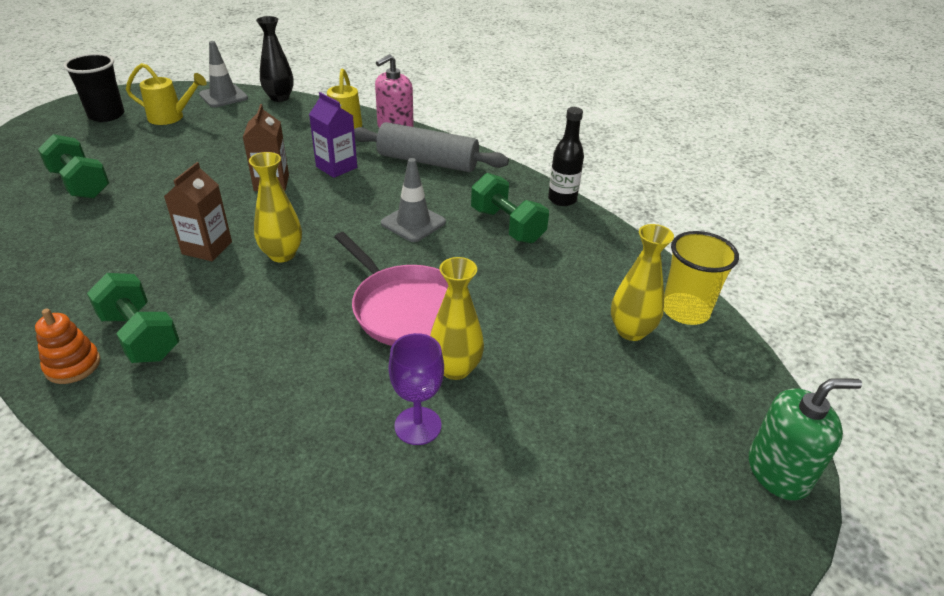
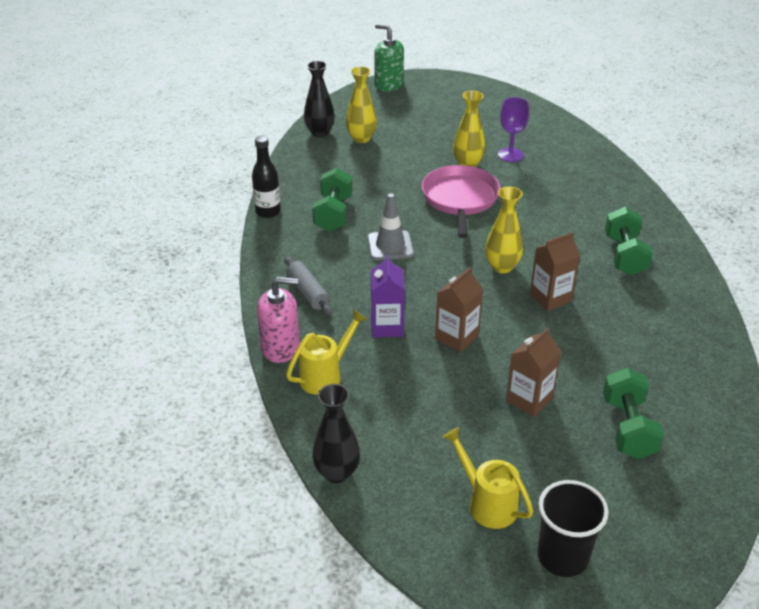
camera: 135 degrees left, 0 degrees up
(73, 365) = (669, 257): orange stacking toy -> none
(176, 170) = (529, 399): none -> brown carton
(223, 96) = (397, 517): grey traffic cone -> none
(427, 161) = (308, 292): grey rolling pin -> grey rolling pin, size x0.59
(685, 311) = (320, 132): yellow cup -> black vase

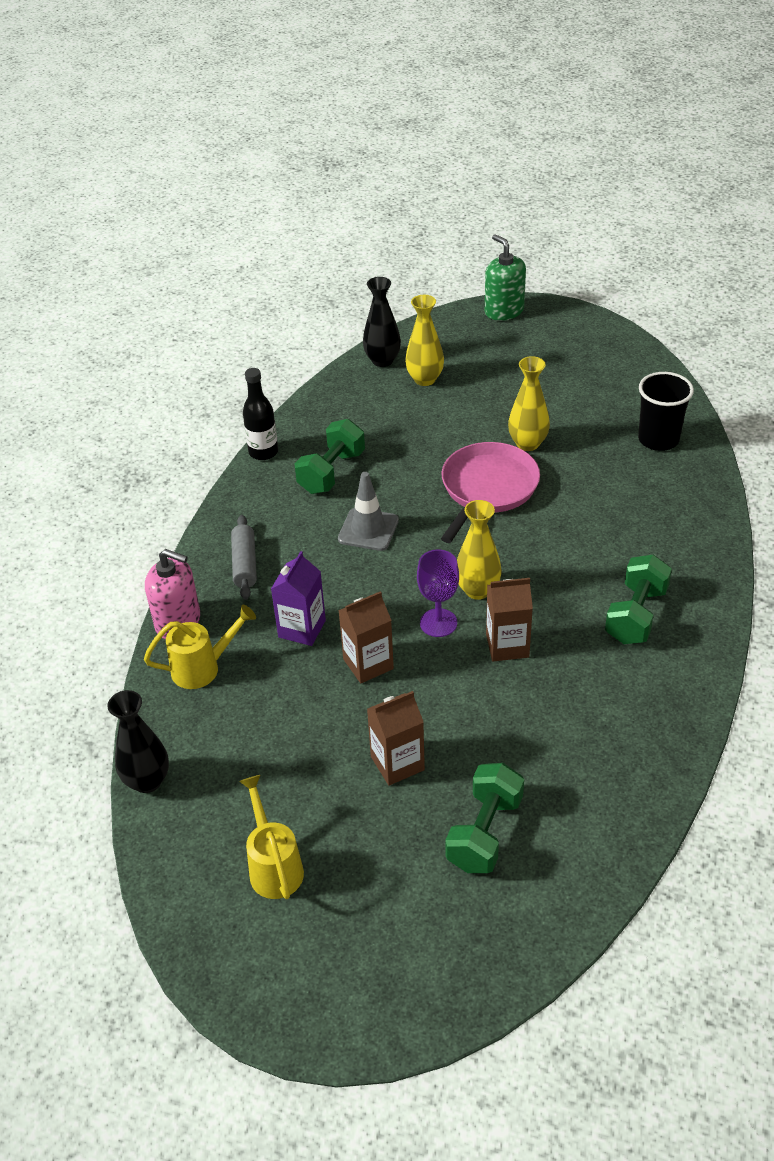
camera: 25 degrees right, 5 degrees up
(510, 155) = (588, 442): purple goblet -> purple goblet (438, 623)
(562, 557) = (311, 952): black cup -> black cup (658, 439)

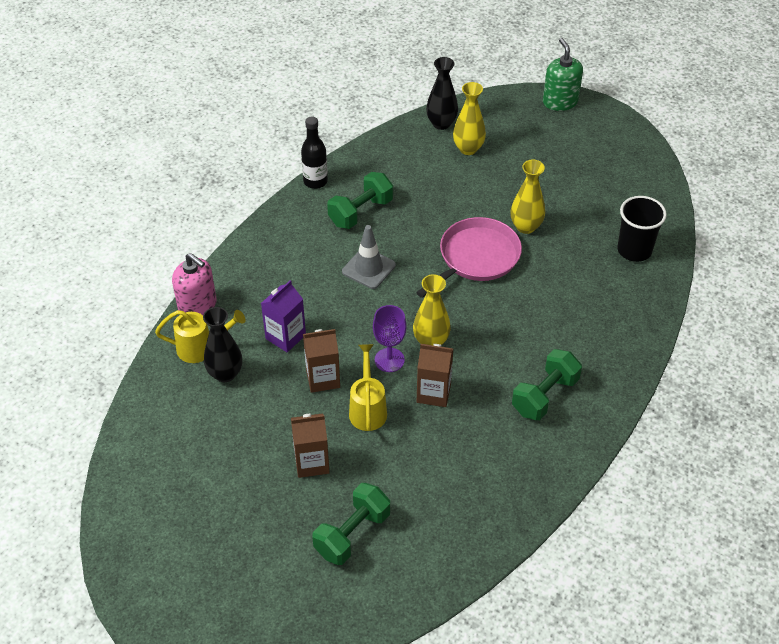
camera: 15 degrees right, 5 degrees up
(147, 781) = (129, 424): black vase -> black vase (225, 374)
(245, 564) = (264, 272): grey rolling pin -> none
(274, 866) = (192, 514): yellow watering can -> yellow watering can (368, 409)

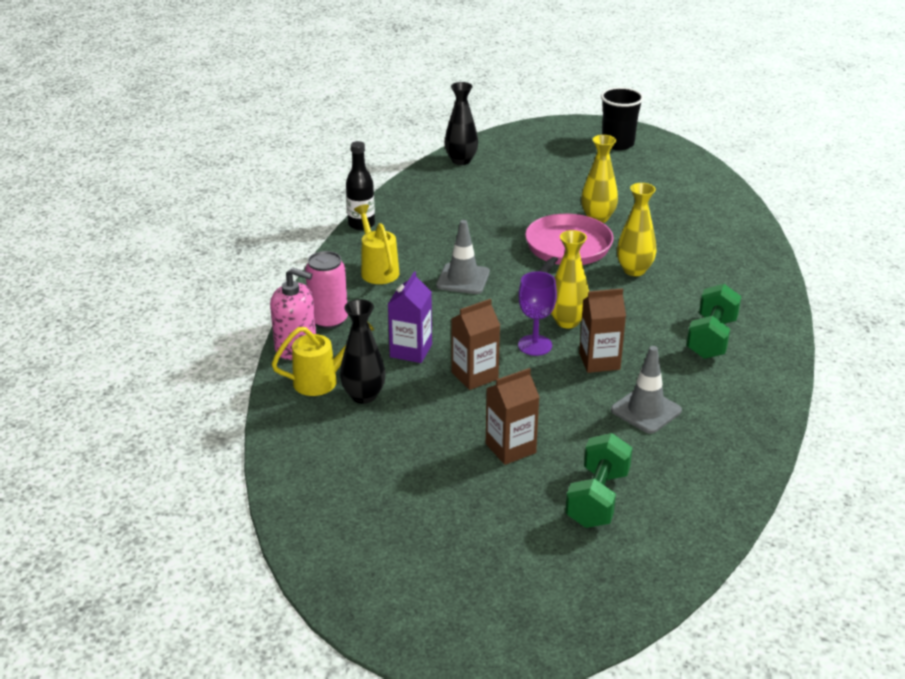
camera: 20 degrees left, 15 degrees down
(236, 285) = (328, 320): none -> pink can
(361, 212) = (425, 238): green dumbbell -> none
(368, 409) = (540, 390): yellow watering can -> yellow watering can (378, 270)
(442, 457) = (646, 410): none -> grey traffic cone
(468, 149) = (500, 173): yellow vase -> yellow vase (634, 270)
(560, 102) = (564, 127): green soap dispenser -> none
(634, 250) = (712, 215): black cup -> black cup (618, 144)

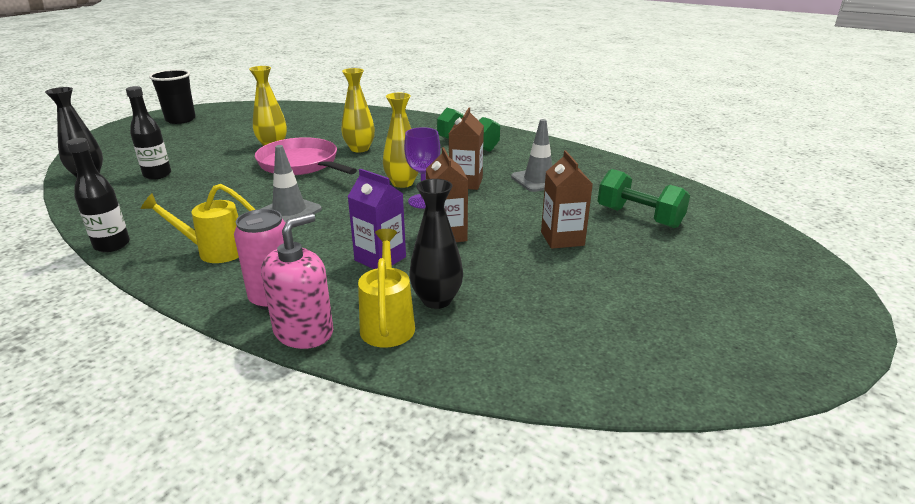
camera: 70 degrees left, 5 degrees down
(485, 189) = (157, 175): none -> black bottle

